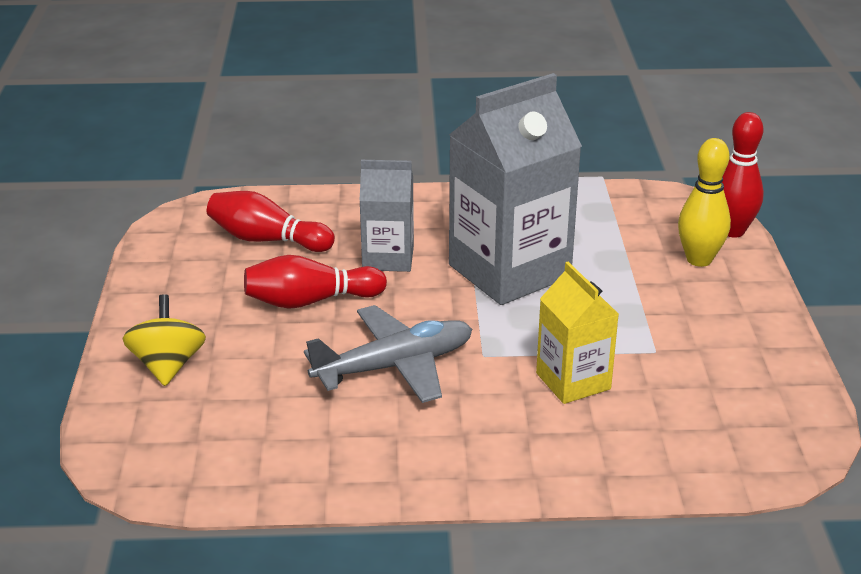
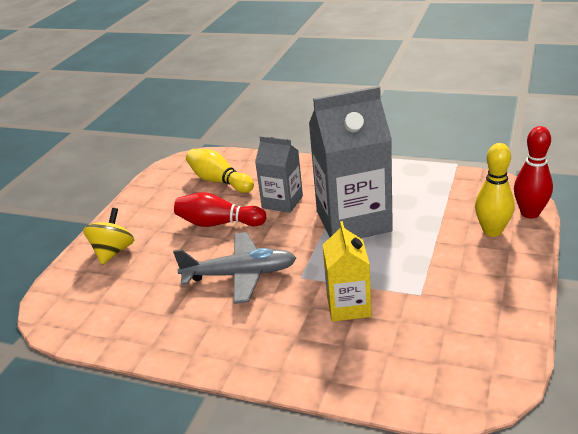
camera: 25 degrees right, 0 degrees up
(267, 240) = (219, 181): red bowling pin -> yellow bowling pin

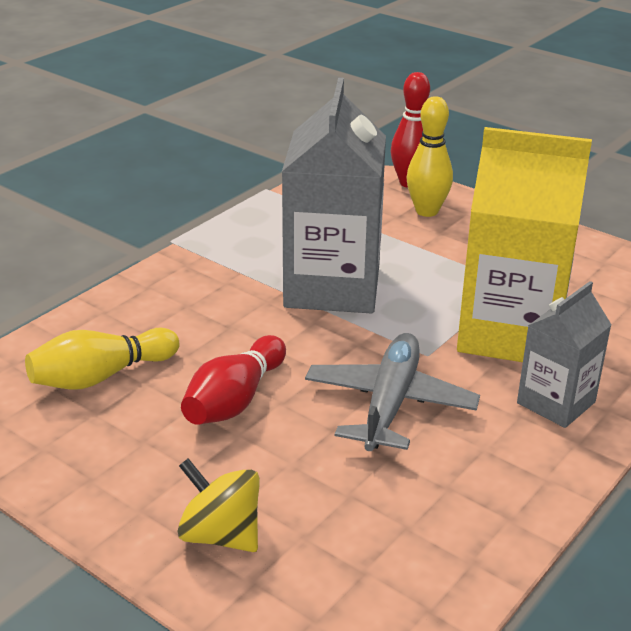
camera: 75 degrees left, 0 degrees up
(282, 202) = (229, 330): grey carton -> grey carton (556, 403)
(348, 306) = (510, 333): yellow carton -> yellow carton, size x1.81

